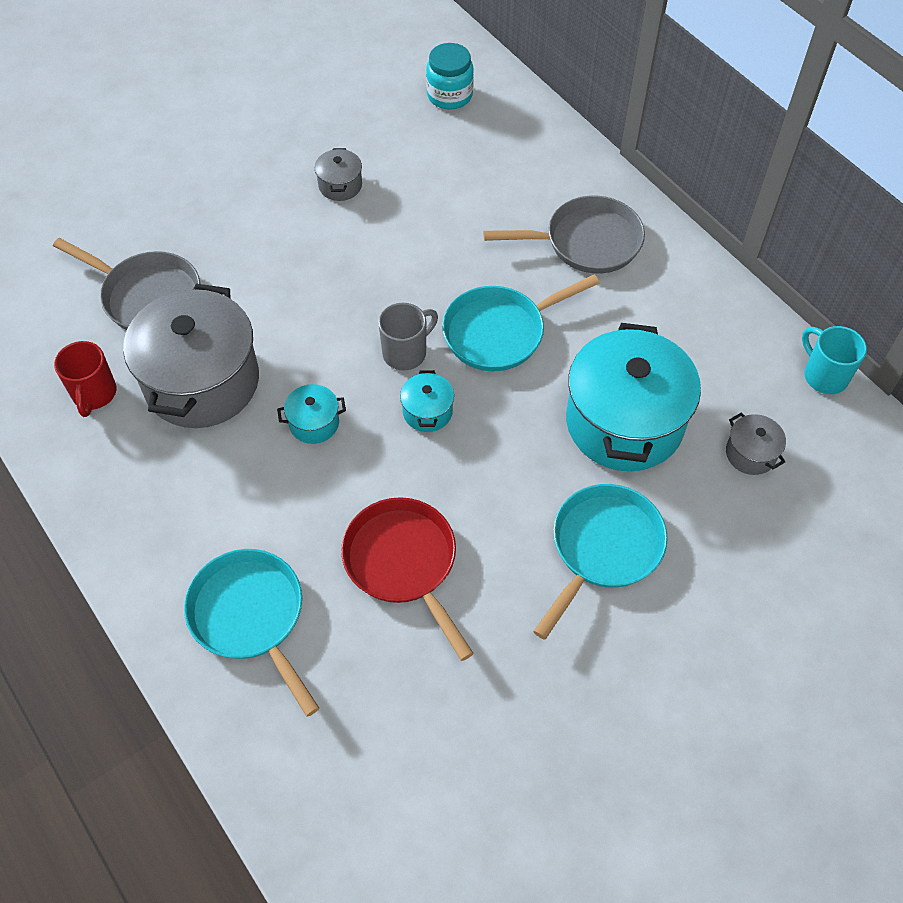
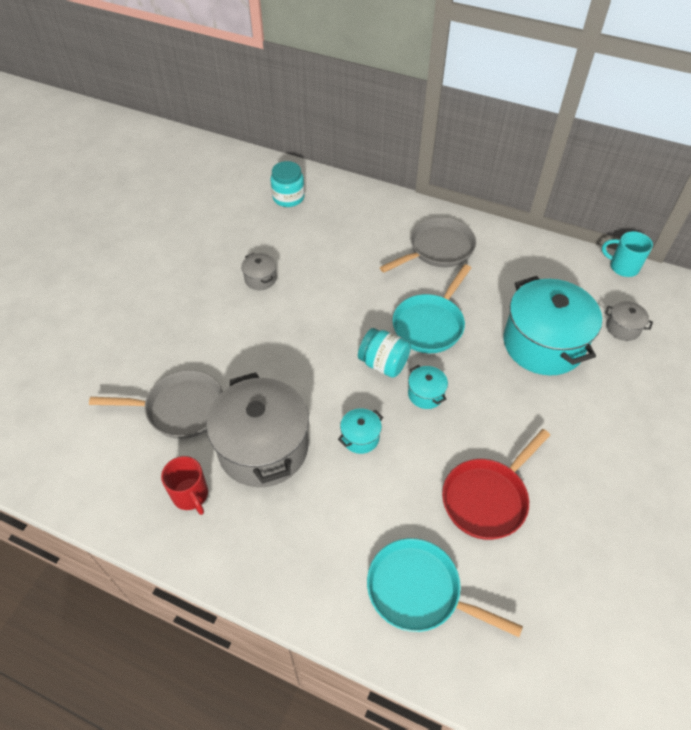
camera: 30 degrees left, 5 degrees down
(404, 563) = (487, 498): red pan -> red pan turned 75 degrees counterclockwise
(406, 352) = (383, 364): grey mug -> turquoise jar
(603, 548) = (592, 424): turquoise pan -> none

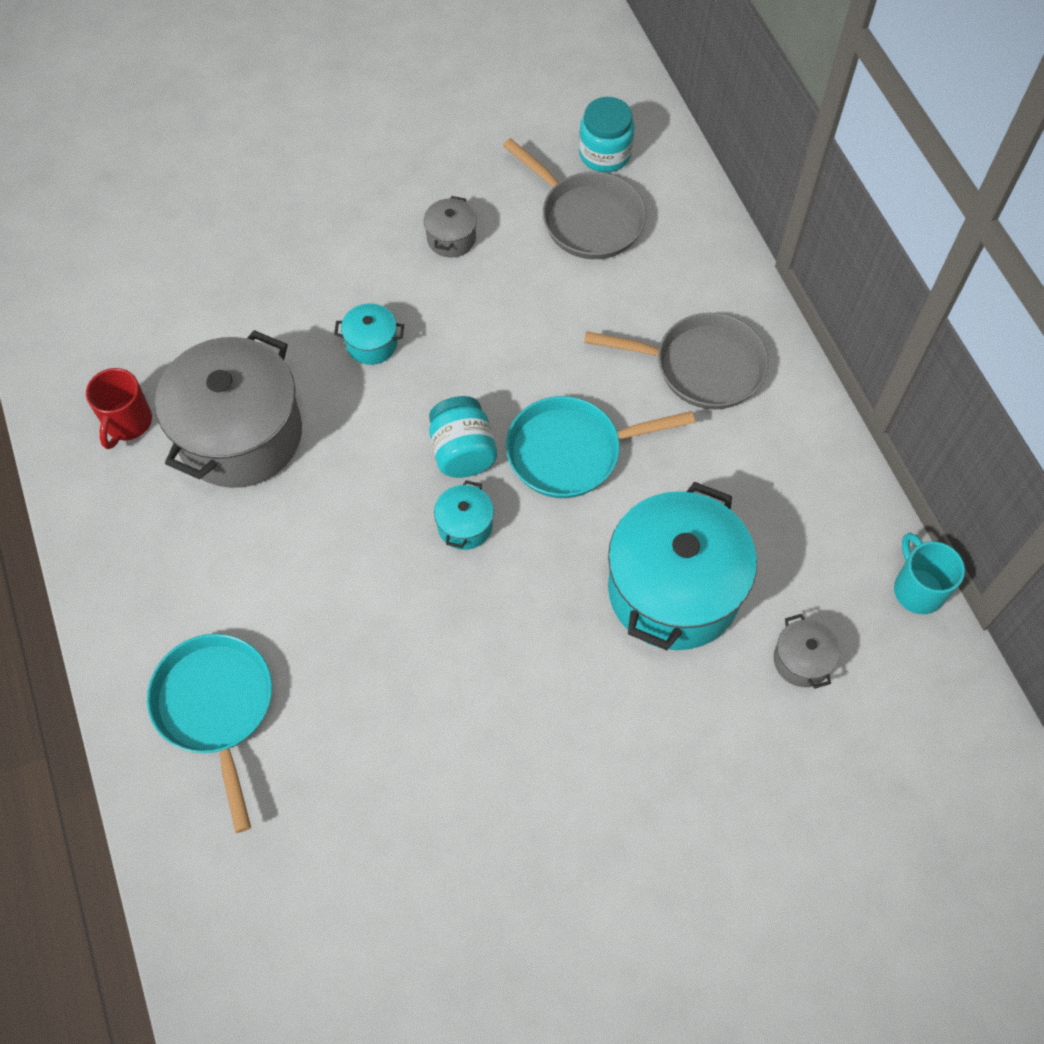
camera: 45 degrees right, 10 degrees up
(180, 409) = (211, 324): grey pan -> grey pan (587, 218)
(360, 437) = (342, 510): turquoise pot -> turquoise pot (372, 344)
(487, 498) = (388, 690): red pan -> none

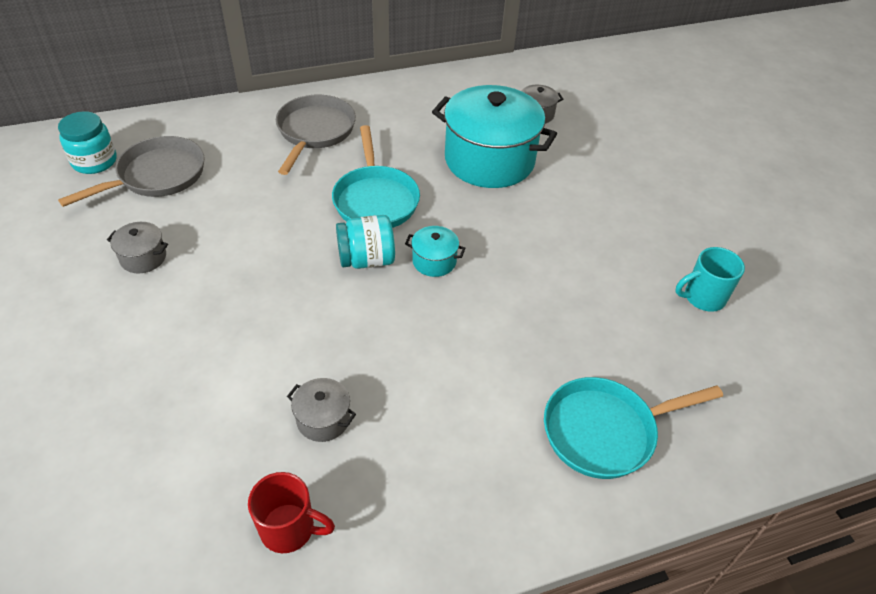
camera: 90 degrees left, 15 degrees down
(240, 435) = (323, 419): grey pot -> grey pot, size x0.43
(372, 344) = (243, 316): turquoise pot -> none
(917, 589) = (488, 68): turquoise mug -> turquoise mug (703, 297)

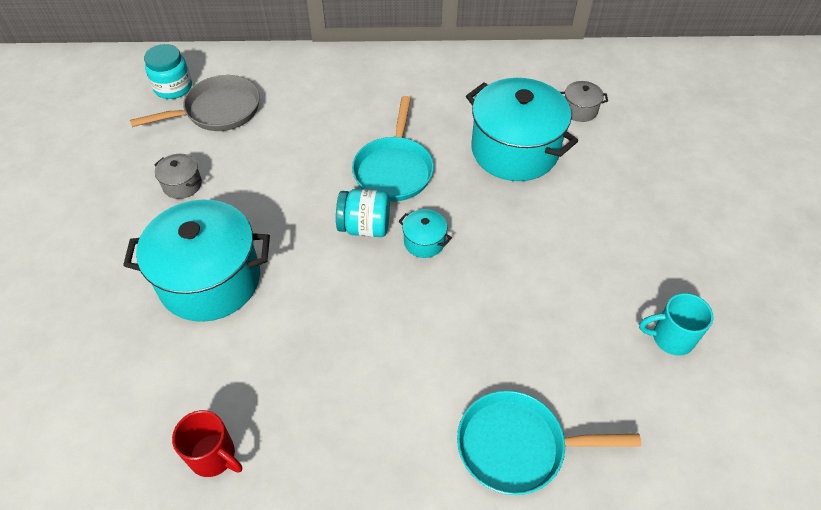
camera: 20 degrees right, 5 degrees up
(214, 348) = (210, 280): none -> turquoise pot
(314, 132) = (364, 92): grey pan -> none
(323, 419) = (275, 367): grey pot -> none

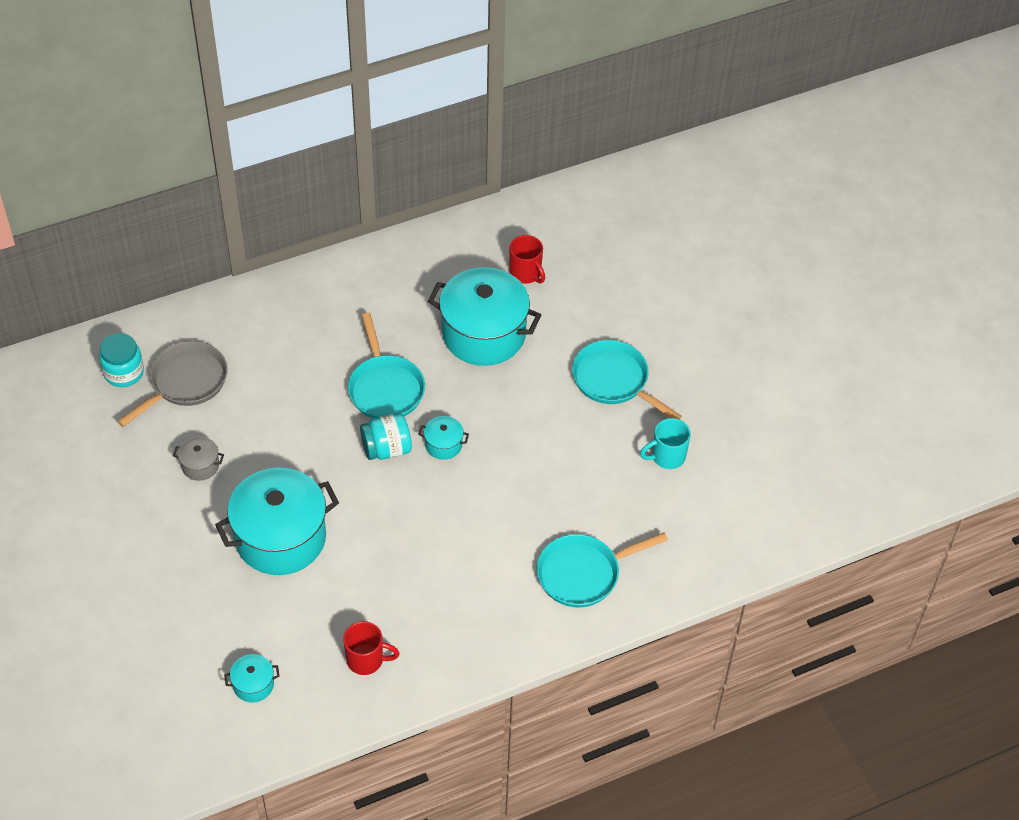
camera: 25 degrees left, 0 degrees up
(78, 435) = (253, 685): none -> turquoise pot
(579, 110) = (526, 273): grey pot -> red mug
(635, 235) = (614, 381): none -> turquoise pan

